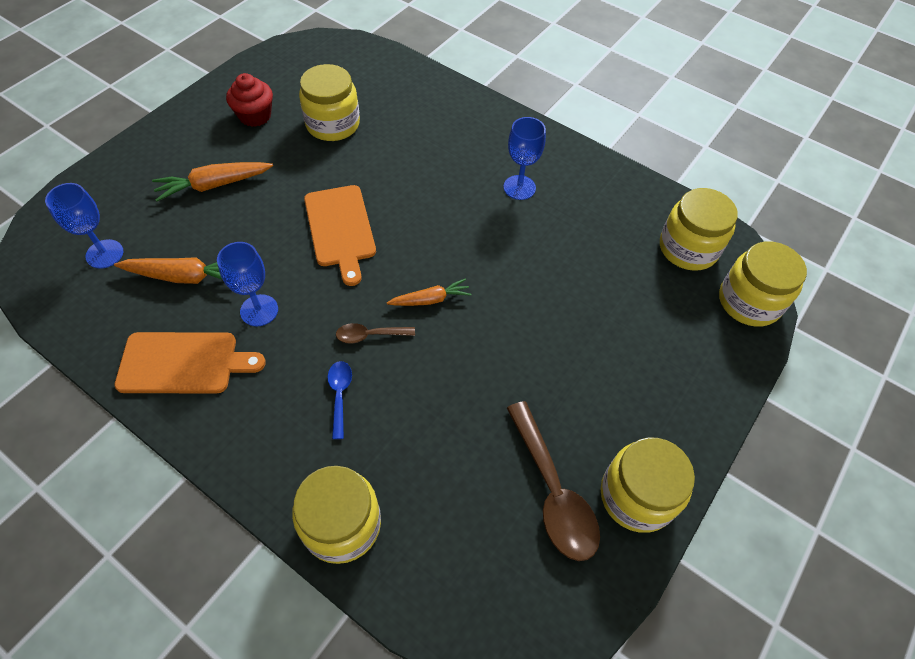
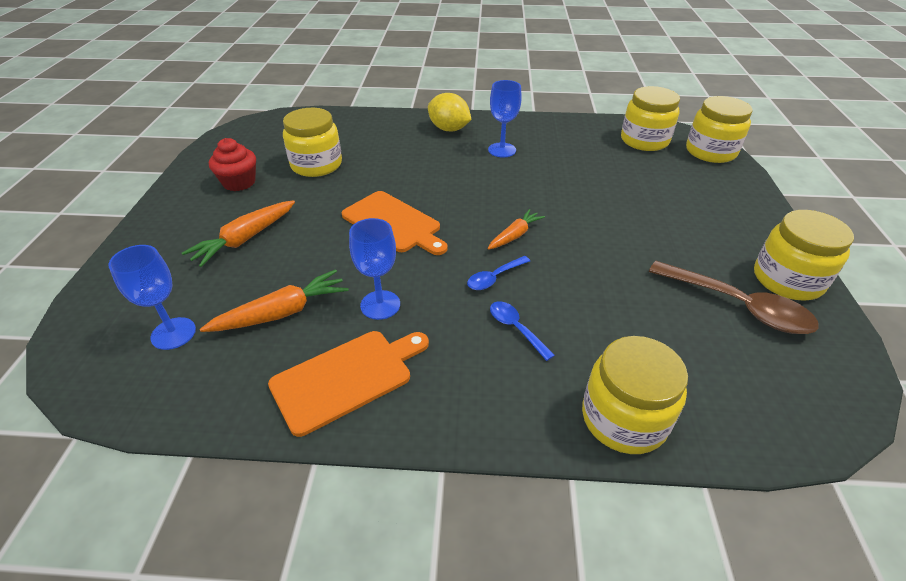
camera: 30 degrees left, 15 degrees down
(369, 335) = (494, 278): brown spoon -> blue spoon
(493, 133) = (449, 129): none -> yellow lemon

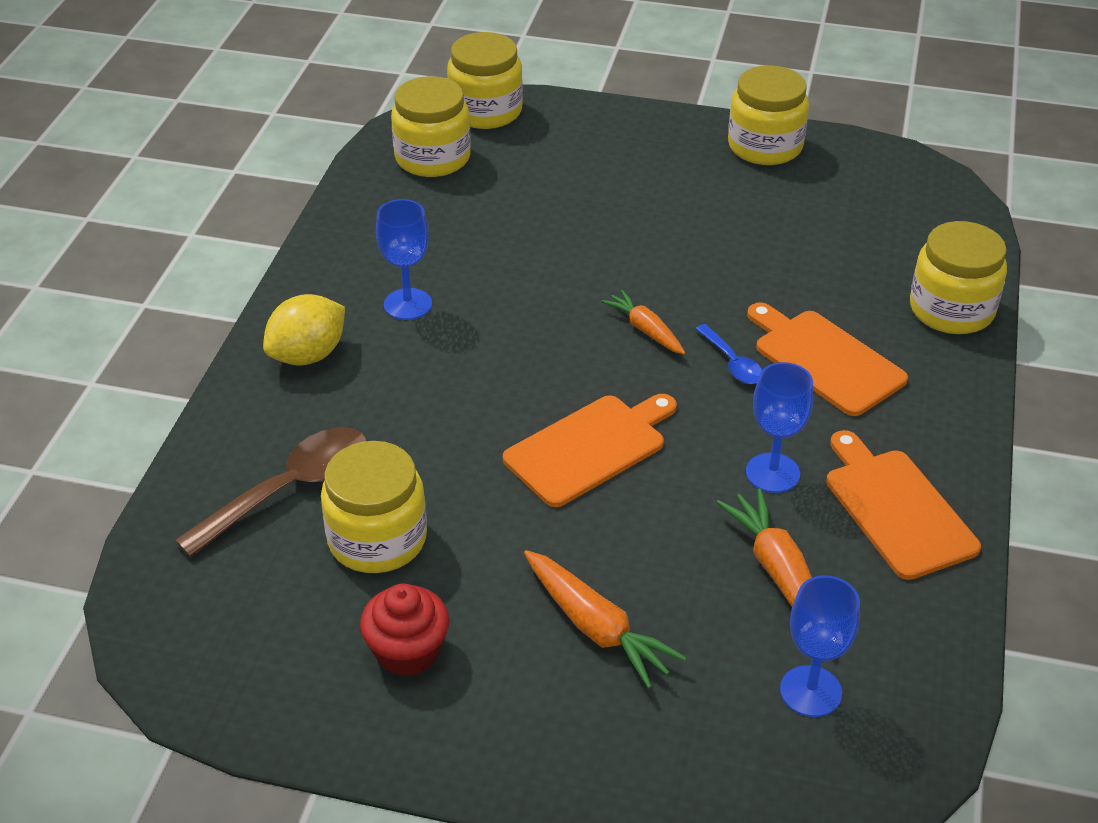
camera: 80 degrees left, 0 degrees up
(516, 328) = (824, 360): blue spoon -> orange cutting board
(738, 306) = (803, 192): brown spoon -> brown spoon (290, 489)

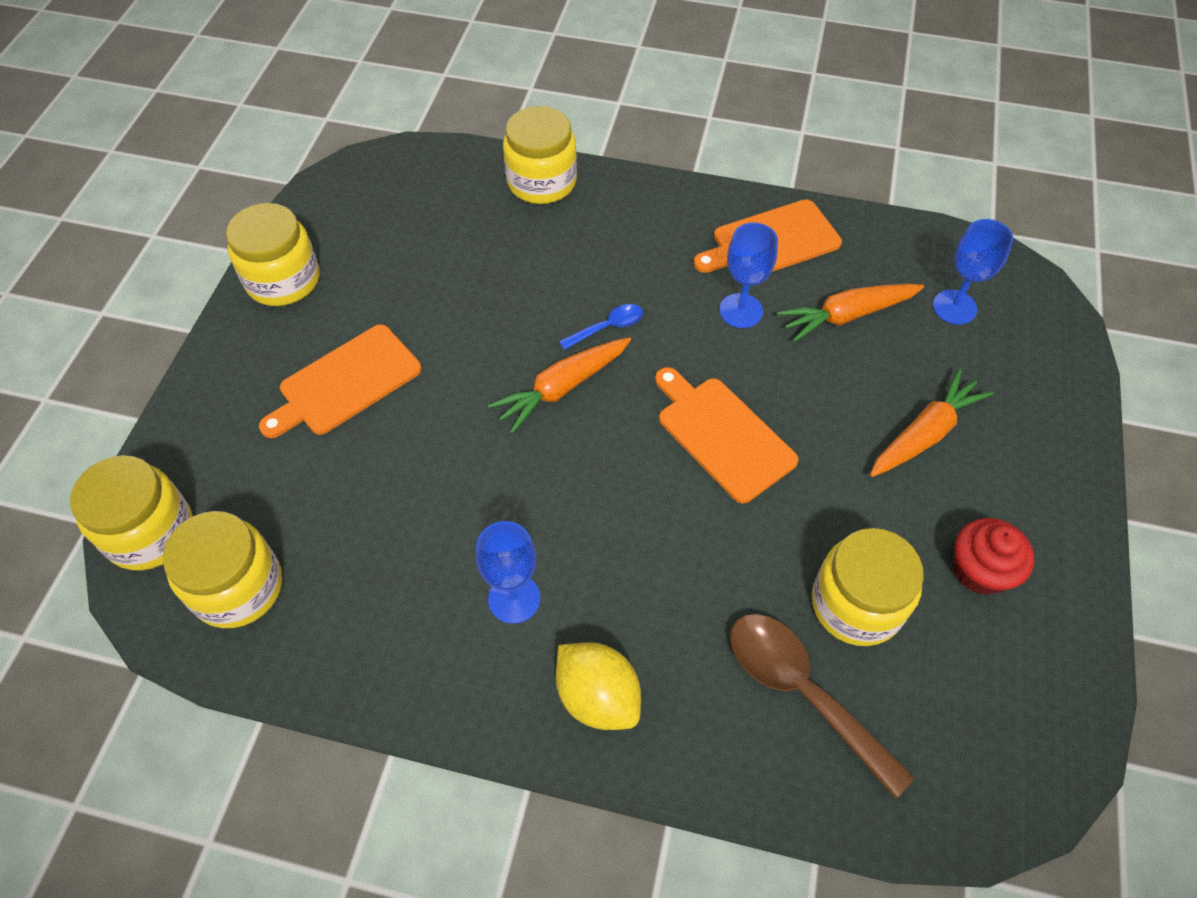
camera: 90 degrees left, 15 degrees up
(645, 330) = (562, 388): orange carrot -> orange carrot, size x1.53
(824, 360) = (603, 266): orange cutting board -> orange cutting board (345, 383)

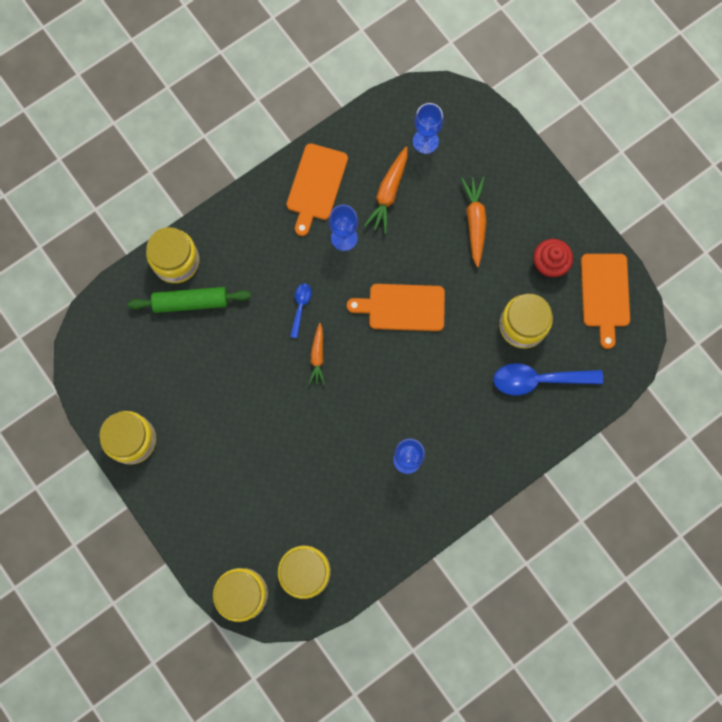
camera: 50 degrees left, 20 degrees up
(345, 383) = (228, 453): orange cutting board -> orange cutting board (605, 294)
(506, 224) = (191, 302): none -> green rolling pin
(562, 388) = (317, 356): orange carrot -> orange carrot, size x0.65
(597, 696) = (476, 459): yellow lemon -> none
(802, 692) = (538, 380): brown spoon -> blue spoon

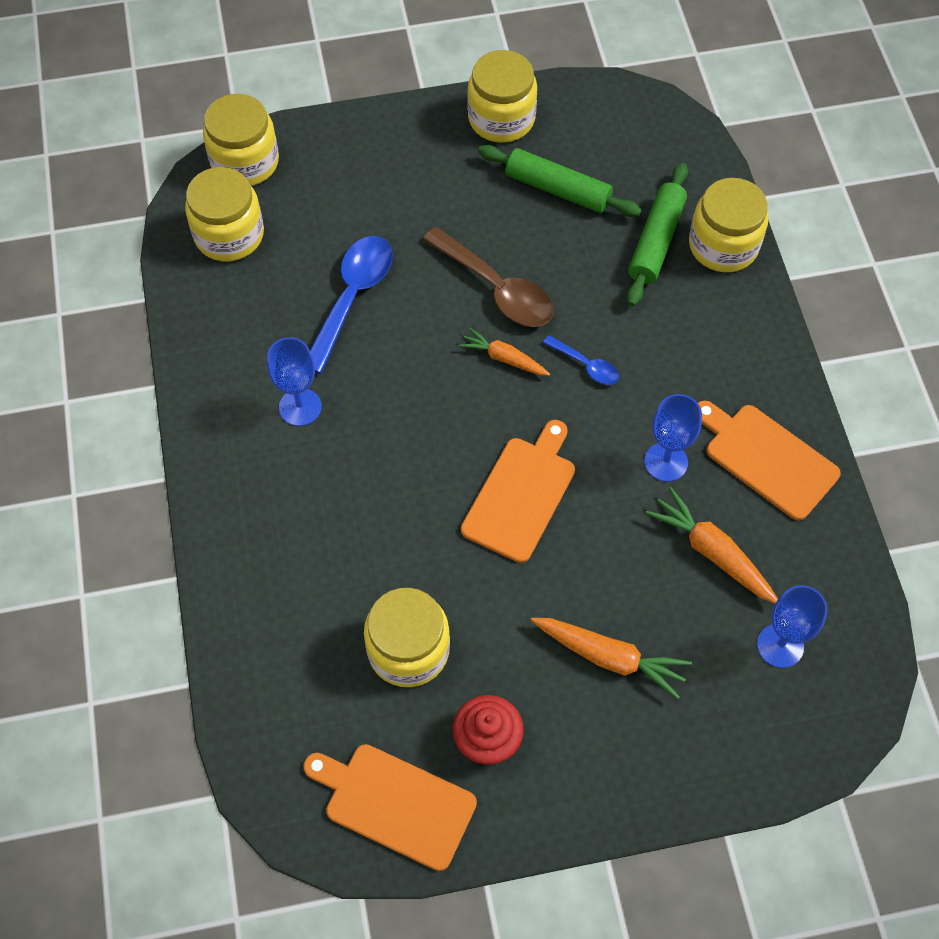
camera: 115 degrees right, 15 degrees down
(176, 378) = (557, 189): none -> green rolling pin
(269, 382) = (496, 288): none -> brown spoon
(538, 380) = (314, 633): blue spoon -> blue spoon (352, 297)

